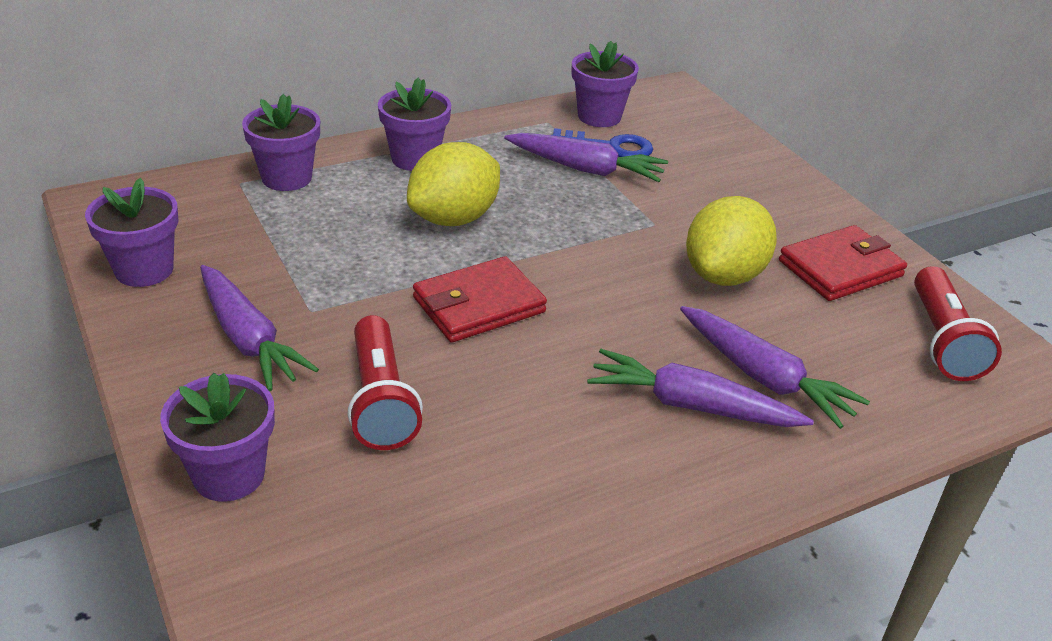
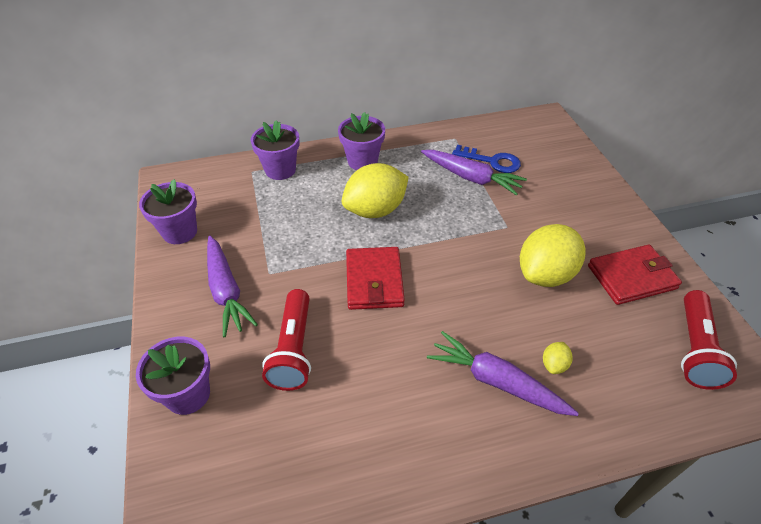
camera: 15 degrees right, 10 degrees up
(479, 305) = (374, 281): red wallet -> red wallet turned 75 degrees counterclockwise
(599, 116) = (490, 136): purple flower pot -> none
(764, 377) = (554, 364): purple carrot -> yellow lemon

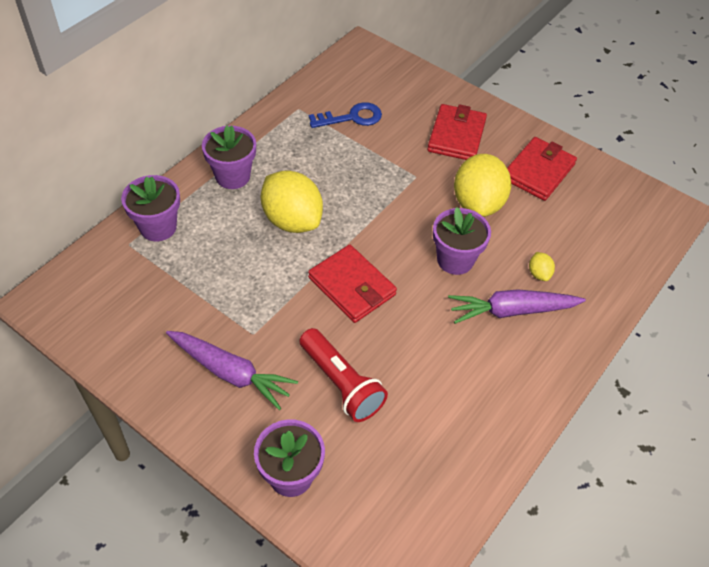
camera: 40 degrees left, 5 degrees up
(180, 232) = (121, 346): purple flower pot -> purple flower pot (455, 260)
(375, 210) = (292, 220): yellow lemon -> yellow lemon turned 60 degrees counterclockwise
(471, 178) = (348, 144): purple carrot -> none
(573, 212) = (456, 136): none -> red wallet
(695, 349) = (616, 206): red flashlight -> none

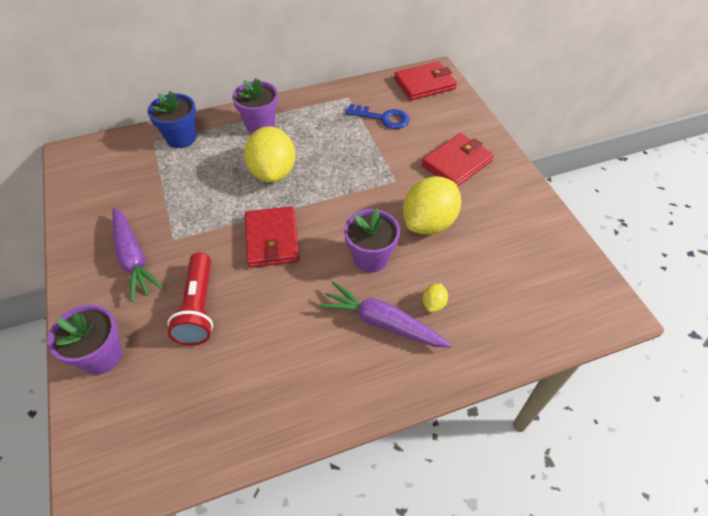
camera: 35 degrees right, 0 degrees up
(158, 227) = (181, 138): purple flower pot -> blue flower pot
(538, 171) = (506, 220): red wallet -> red wallet (424, 84)

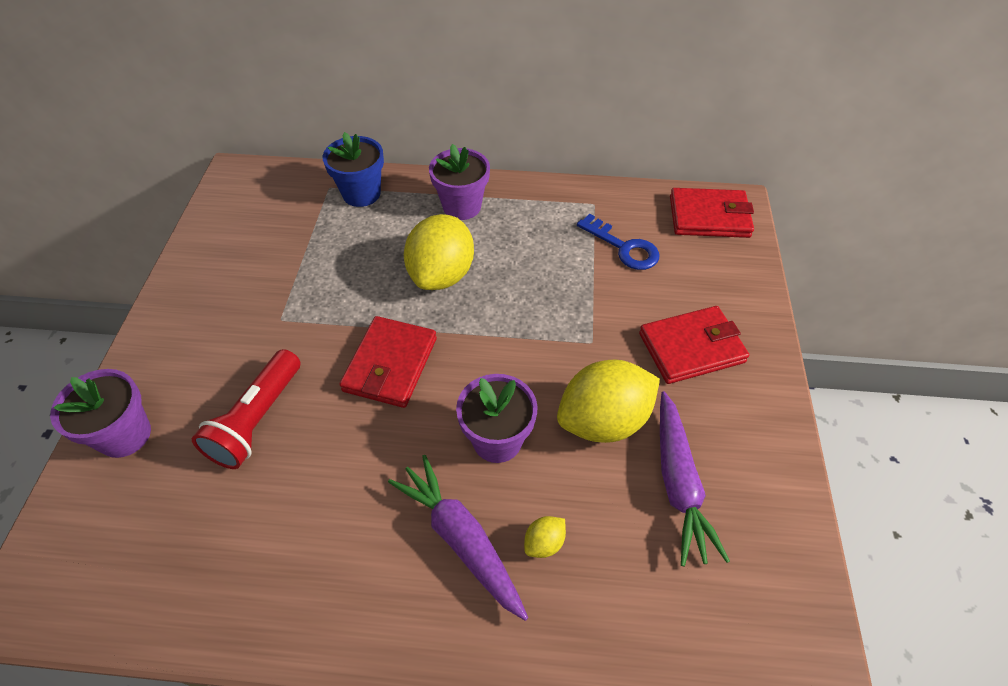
camera: 25 degrees right, 0 degrees up
(133, 259) = (225, 327): purple carrot -> purple carrot (678, 484)

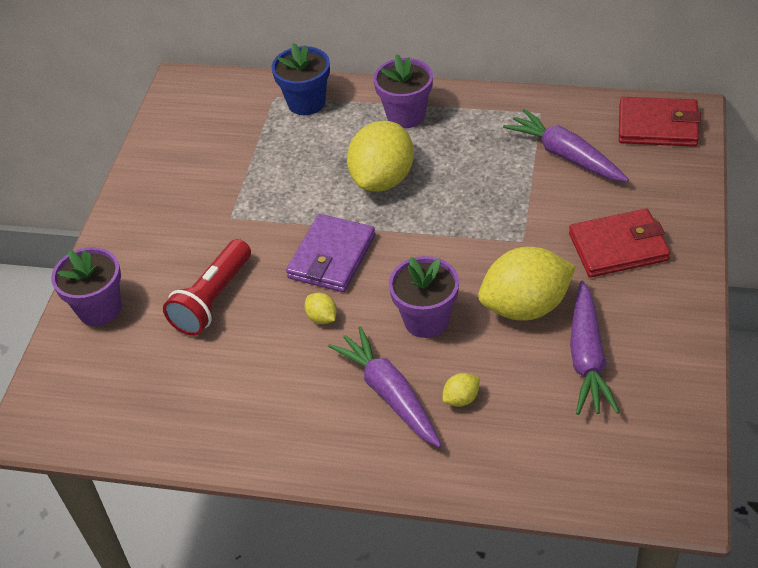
camera: 10 degrees right, 5 degrees down
(381, 440) = (322, 318): none -> yellow lemon
(390, 364) = (332, 257): red wallet -> purple wallet
(624, 247) = (565, 155): blue key -> purple carrot

